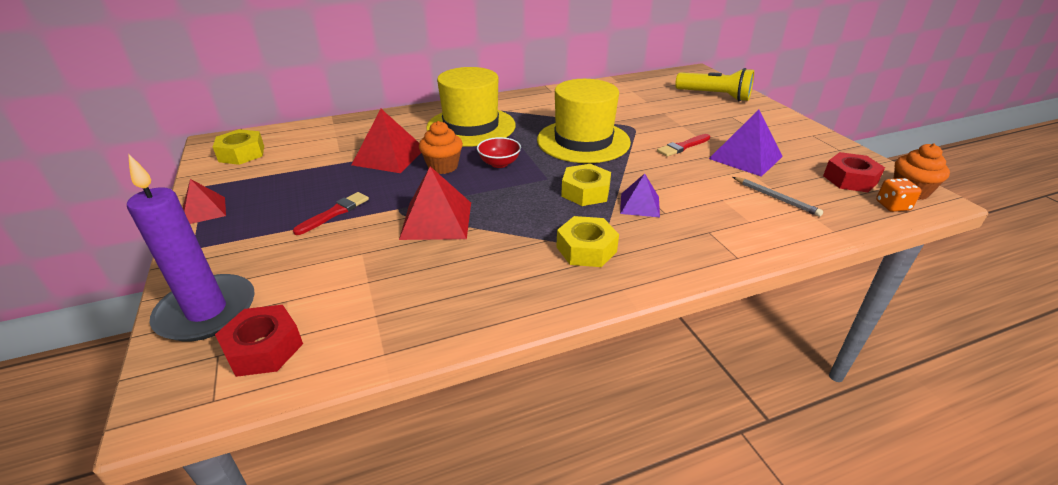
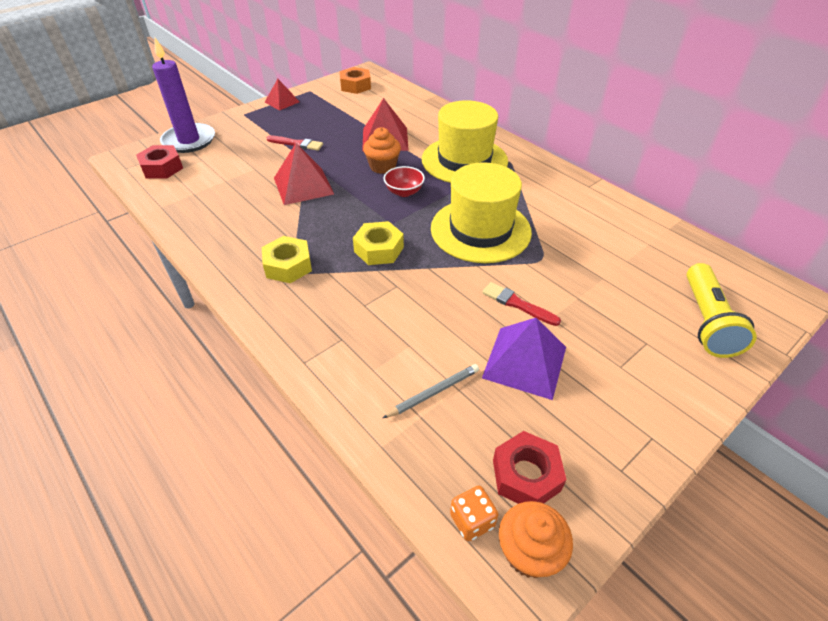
camera: 70 degrees right, 10 degrees up
(242, 154) = (355, 86): yellow nut -> orange nut
(640, 205) = (371, 286): purple pyramid -> none
(776, 198) = (433, 392): grey pencil -> grey pencil turned 150 degrees counterclockwise

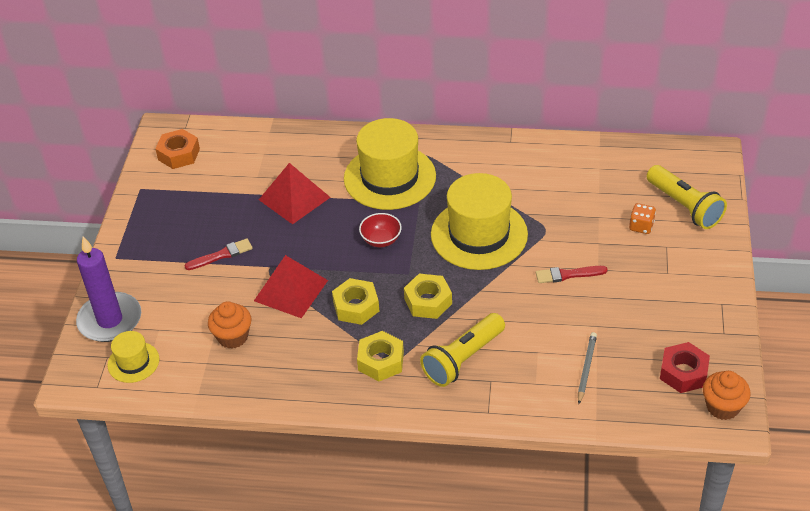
camera: 40 degrees left, 0 degrees up
(162, 168) = (133, 362): red nut -> yellow hat
(282, 102) = (132, 219): red pyramid -> none
(326, 220) = (356, 307): none -> yellow nut
(344, 307) = (462, 359): none -> yellow flashlight
(382, 166) = (331, 228): orange cupcake -> orange cupcake (233, 337)
(472, 520) = (682, 415): orange dice -> orange dice (641, 226)
(524, 362) = (614, 310): purple pyramid -> none

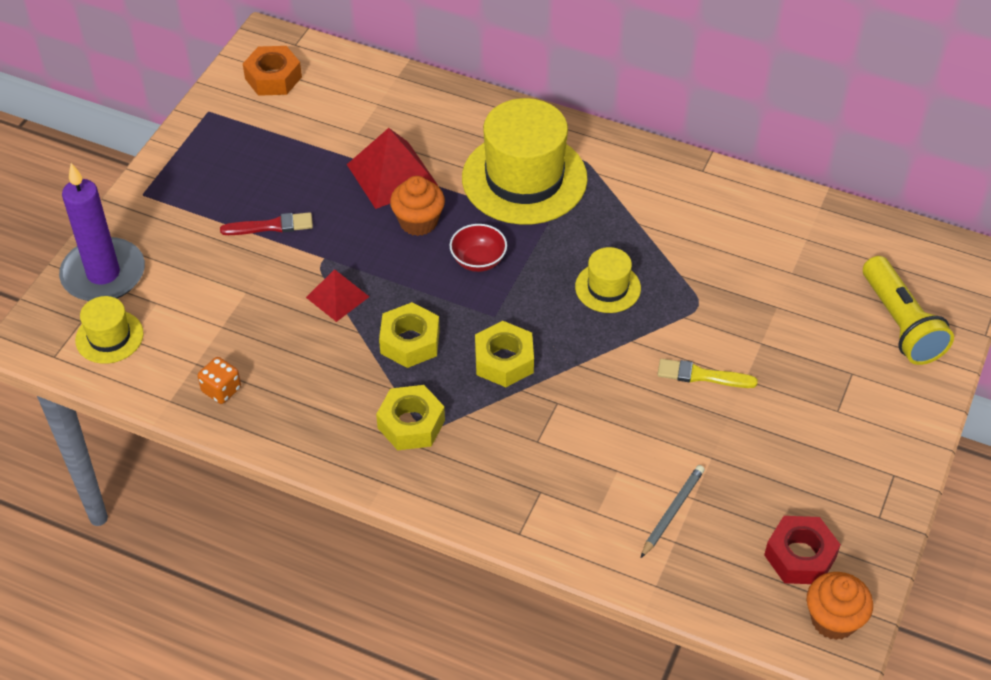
camera: 15 degrees right, 5 degrees up
(233, 337) = (241, 338): orange cupcake -> orange cupcake (418, 222)
(291, 290) = (337, 297): red pyramid -> red pyramid, size x0.62
(462, 359) = (516, 452): yellow flashlight -> none
(479, 234) = (608, 287): yellow hat -> yellow hat, size x0.50
(568, 275) = (702, 375): red brush -> yellow brush
(641, 226) = (829, 336): orange dice -> orange dice (221, 390)

